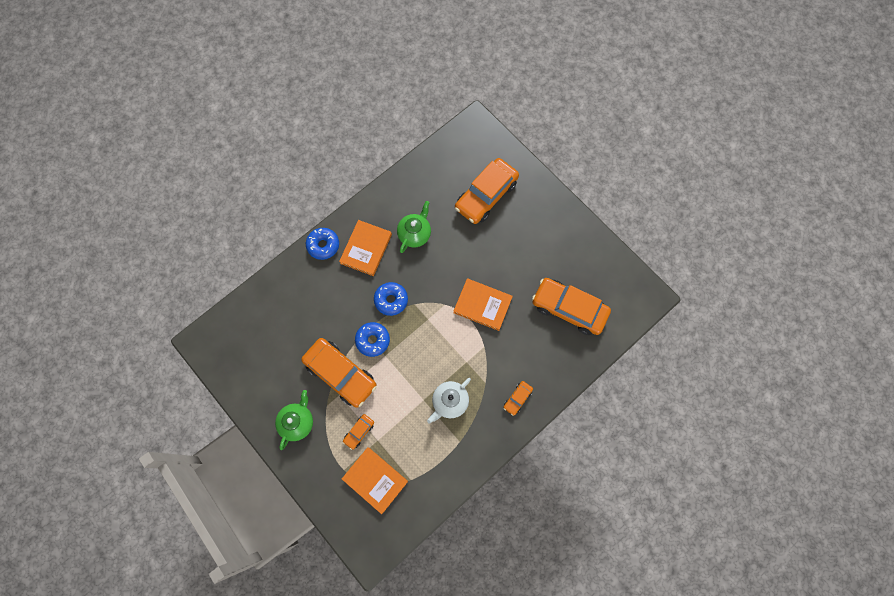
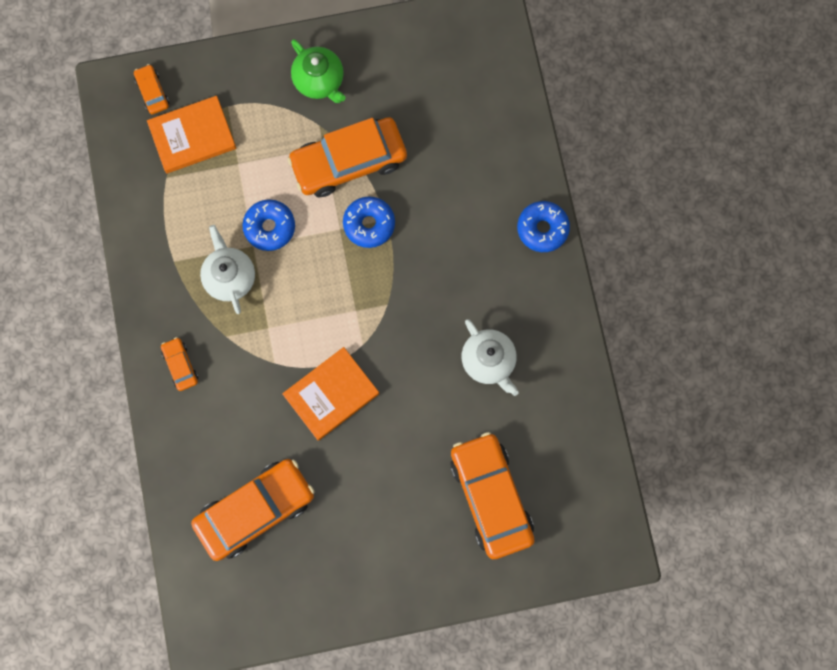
camera: 120 degrees right, 5 degrees up
(359, 432) = (262, 147): orange car -> orange car (152, 92)
(366, 249) = (504, 283): orange book -> none
(391, 300) = (410, 277): blue donut -> blue donut (270, 227)
(415, 234) = (488, 361): green teapot -> white teapot

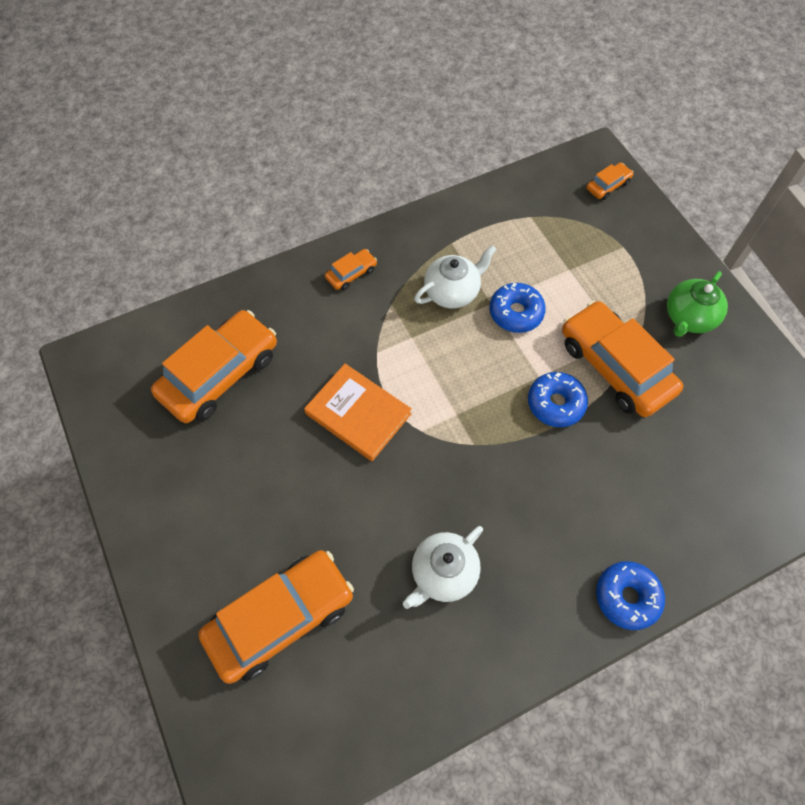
camera: 75 degrees right, 15 degrees down
(192, 136) = (580, 226): orange book -> none
(255, 510) = (220, 374): orange car -> orange car turned 90 degrees counterclockwise

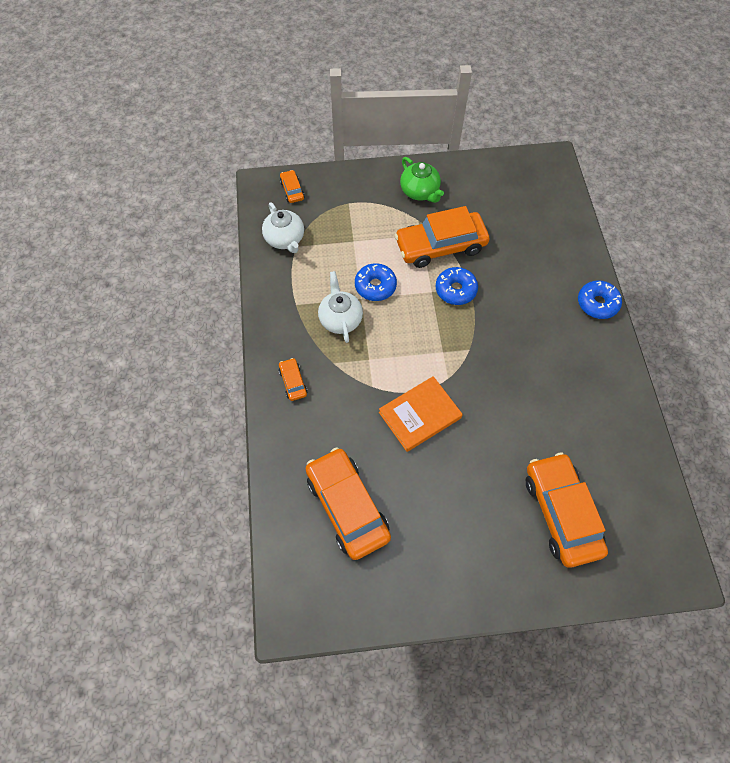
camera: 70 degrees left, 0 degrees up
(443, 573) = (556, 399): white teapot -> white teapot (285, 239)

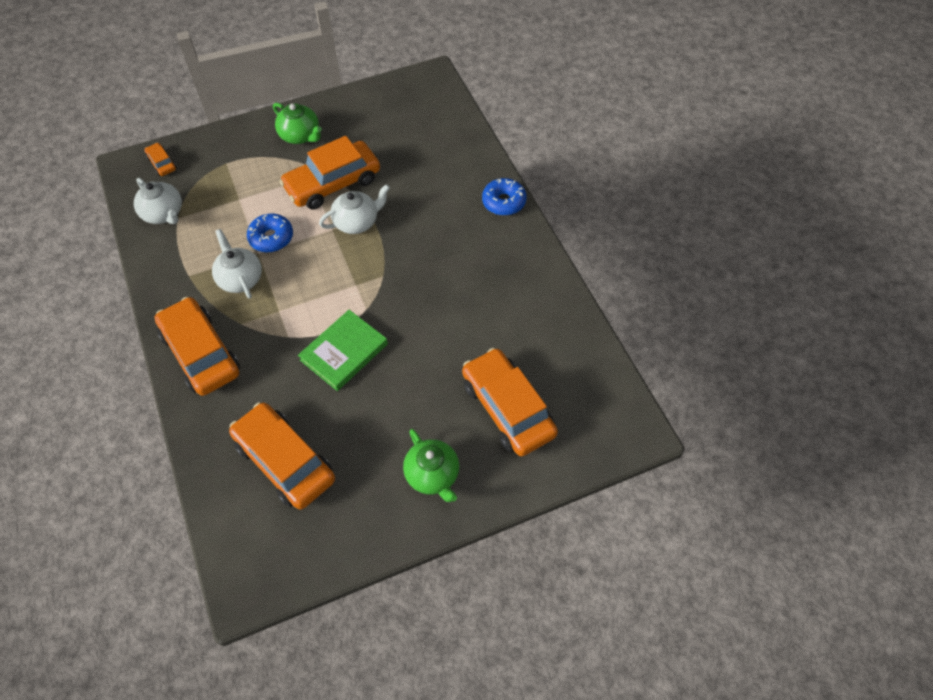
camera: 15 degrees left, 5 degrees down
(293, 382) = (201, 353): orange car -> orange car, size x2.25
(420, 415) = (344, 352): orange book -> green book
(455, 290) = (357, 222): blue donut -> white teapot
(478, 559) = (433, 475): none -> green teapot

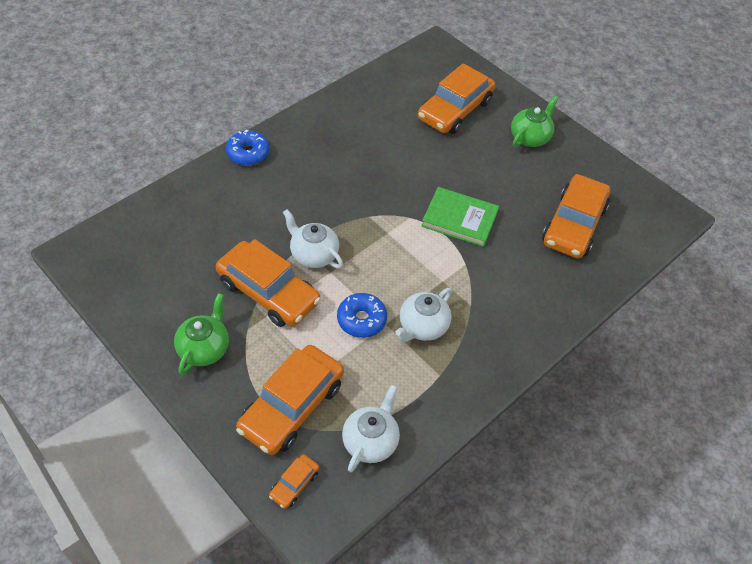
camera: 115 degrees left, 5 degrees down
(201, 353) = (517, 324): orange car -> orange car (291, 406)

